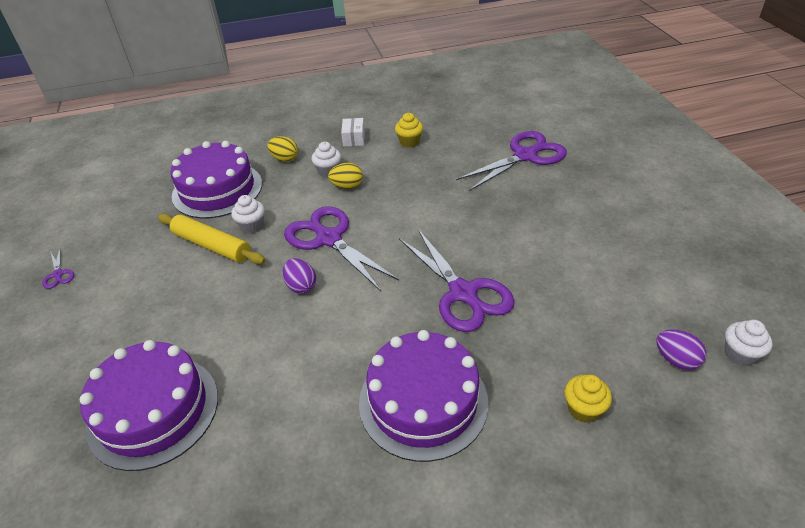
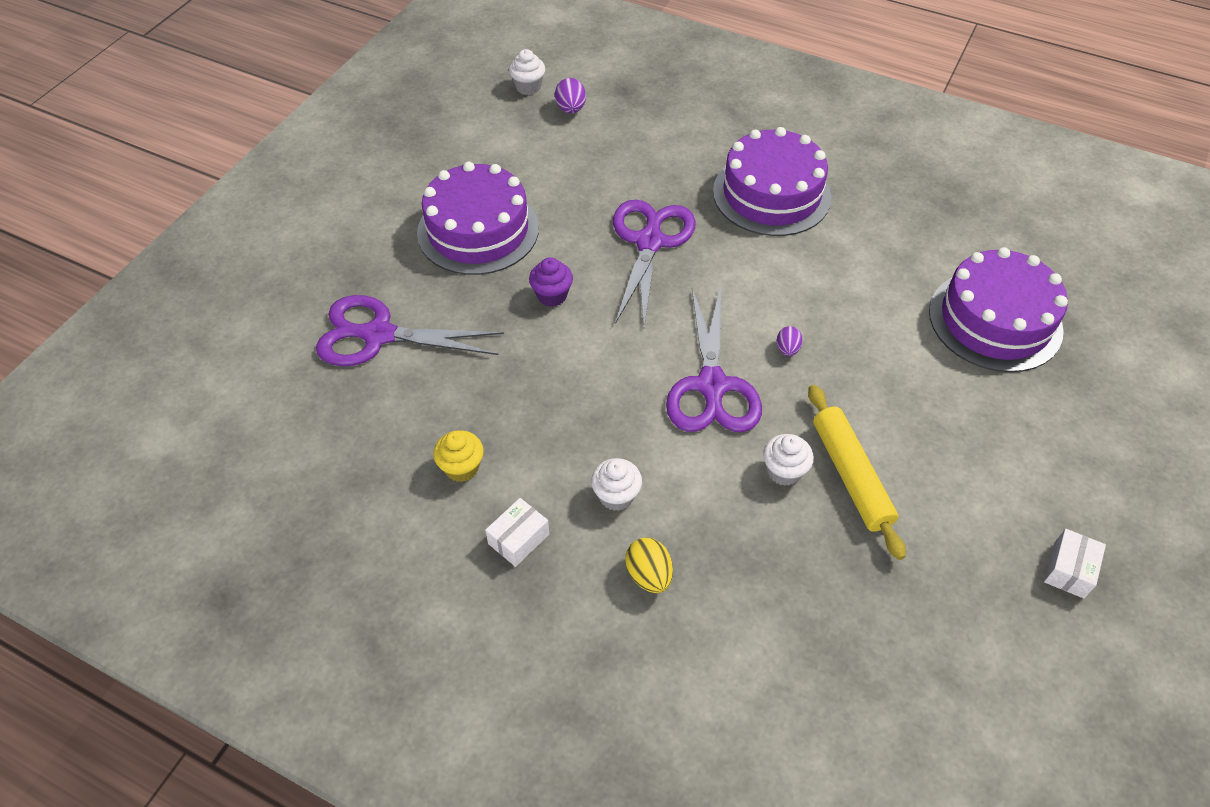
camera: 140 degrees left, 10 degrees up
(58, 274) = (1068, 570): purple scissors -> white box
(217, 189) = (787, 582): purple cake -> purple cake (478, 230)
(301, 286) = (787, 349): purple egg -> purple egg, size x0.66
(347, 186) = (619, 449): yellow egg -> none
(474, 224) = (552, 295): none -> purple cupcake
(583, 409) = (670, 126): yellow cupcake -> none

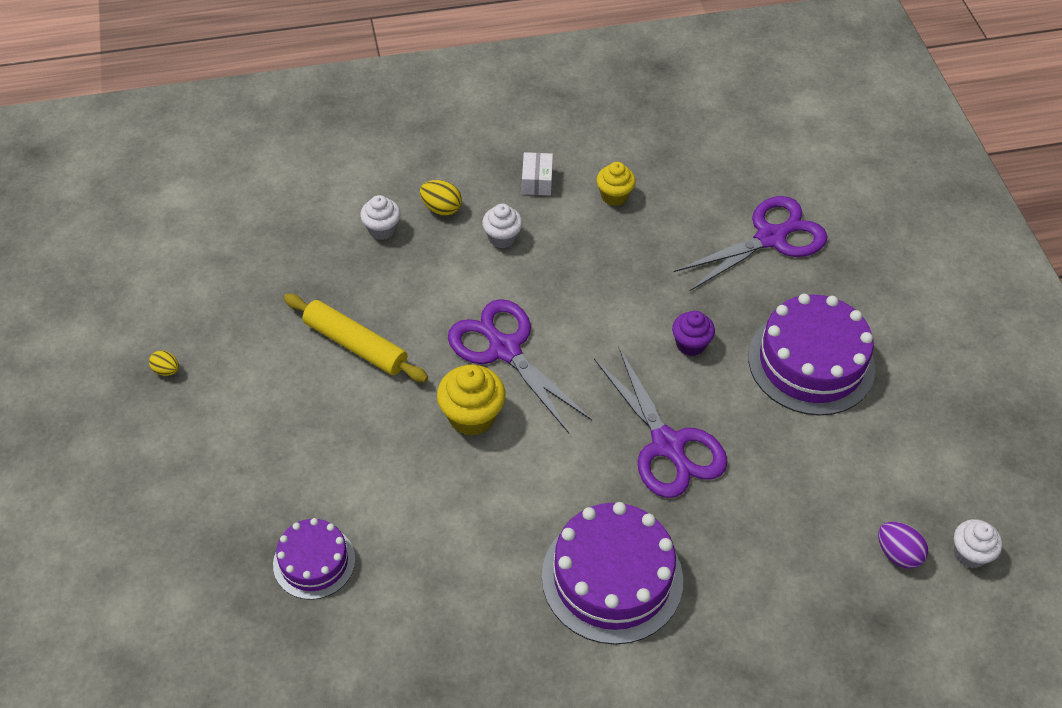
camera: 140 degrees right, 0 degrees up
(784, 471) = (404, 319): white cupcake -> white cupcake (382, 229)
(787, 349) = (472, 416): purple egg -> yellow cupcake
(995, 320) = (314, 562): purple cake -> purple cake, size x0.58
(1068, 570) = (166, 370): white box -> yellow egg

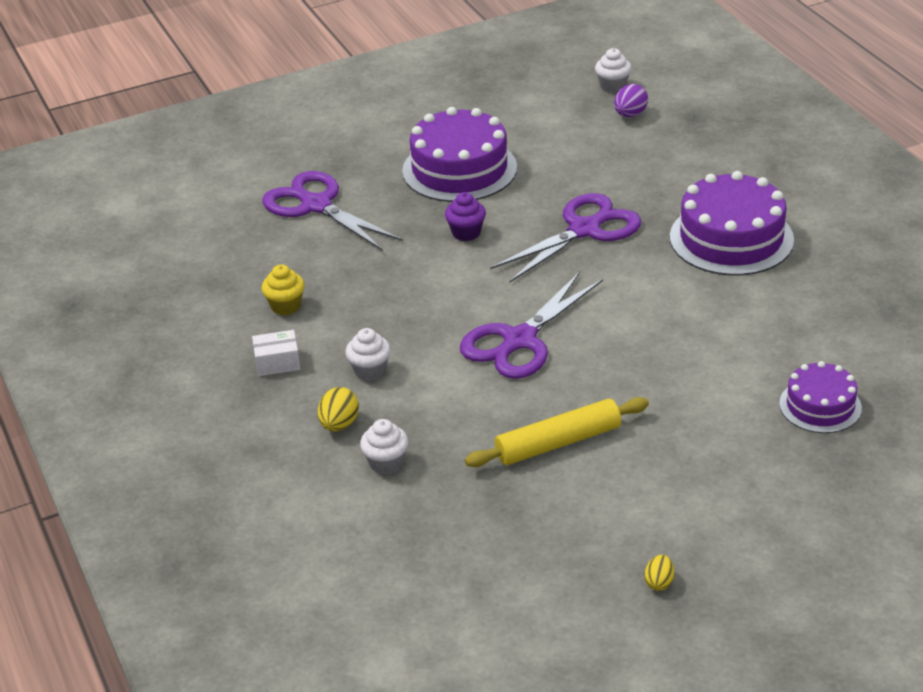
camera: 100 degrees left, 15 degrees down
(356, 345) = (558, 442): yellow rolling pin -> yellow rolling pin turned 45 degrees clockwise
(472, 416) = (609, 345): yellow cupcake -> none

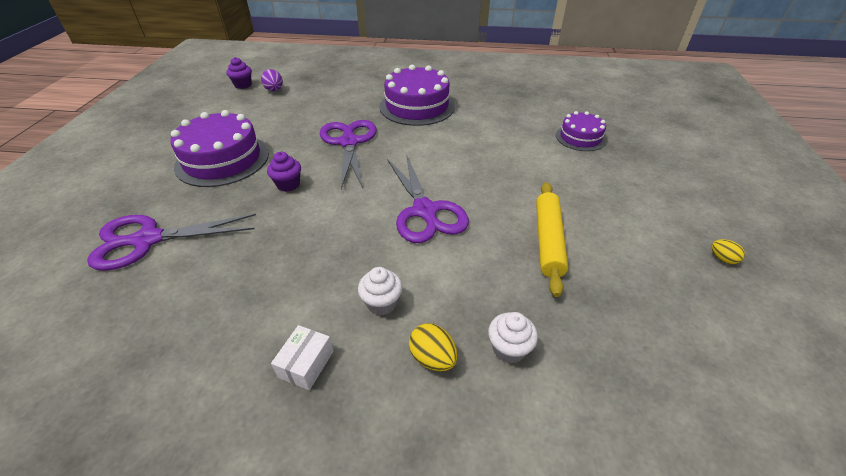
camera: 60 degrees left, 5 degrees up
(285, 306) = (239, 319): yellow cupcake -> none
(613, 86) = (243, 85): white cupcake -> purple cupcake

